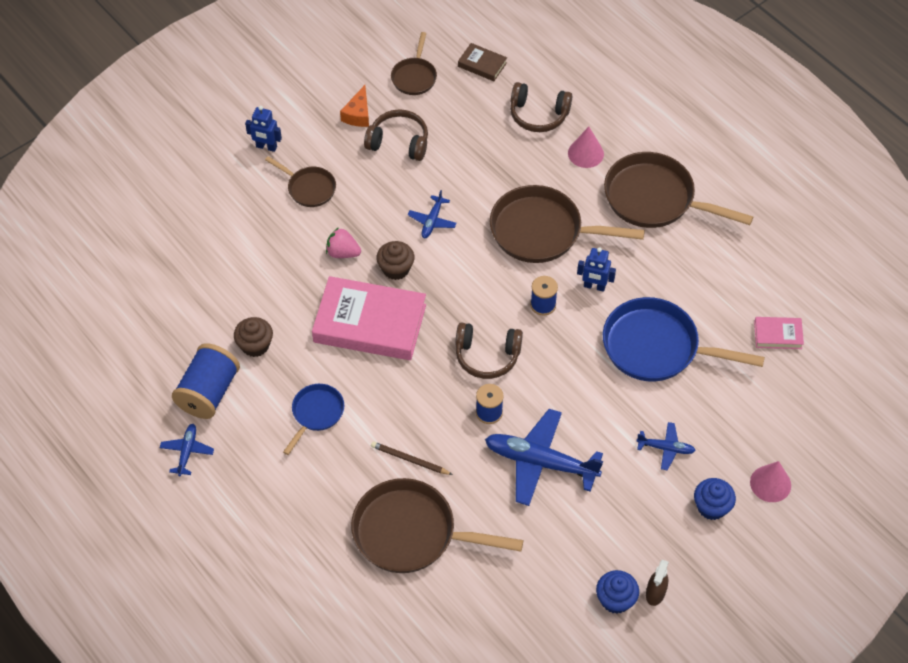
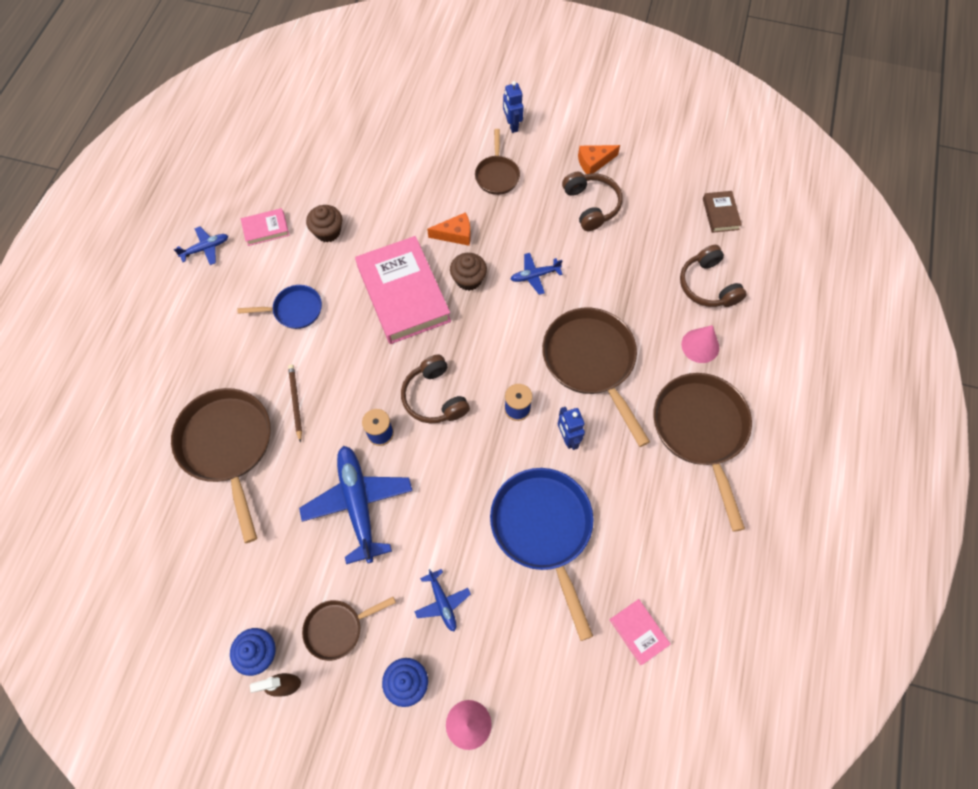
camera: 55 degrees right, 10 degrees up
(209, 392) = (266, 229): blue spool -> pink book
(343, 253) = (455, 234): pink strawberry -> orange cheese
(414, 77) = (664, 176): brown pan -> brown pan (337, 628)

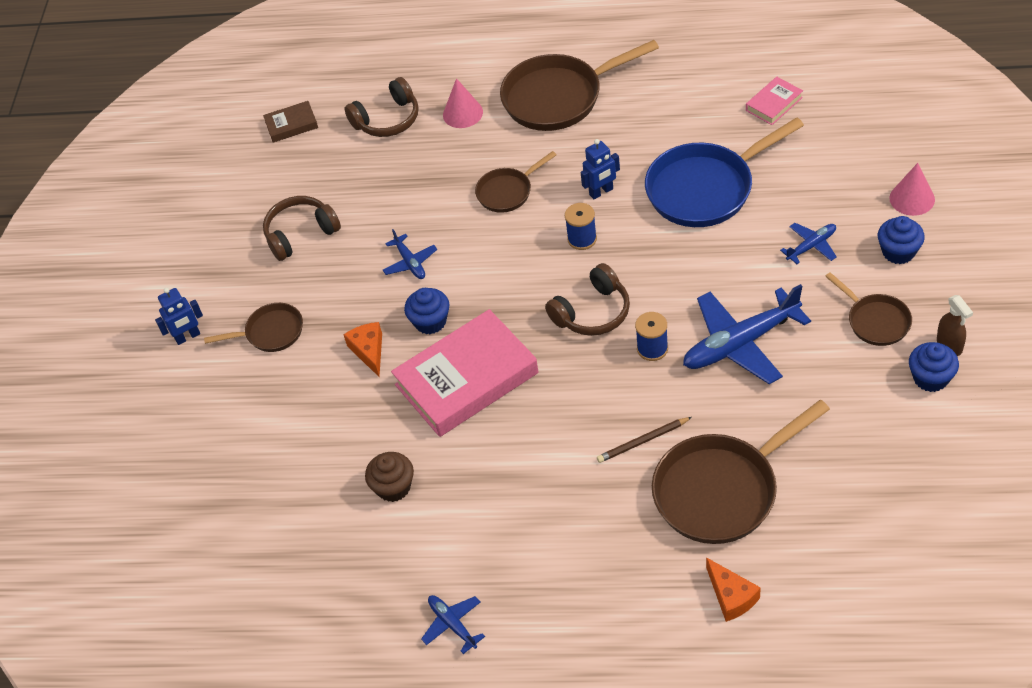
camera: 95 degrees left, 15 degrees down
(266, 229) = (405, 561): pink book -> none
(294, 310) = (519, 485): blue pan -> none
(468, 279) = (430, 322): brown cupcake -> blue cupcake
(591, 362) = (507, 192): brown pan -> brown pan, size x0.54
(594, 162) = (236, 244): orange cheese -> orange cheese (731, 596)

